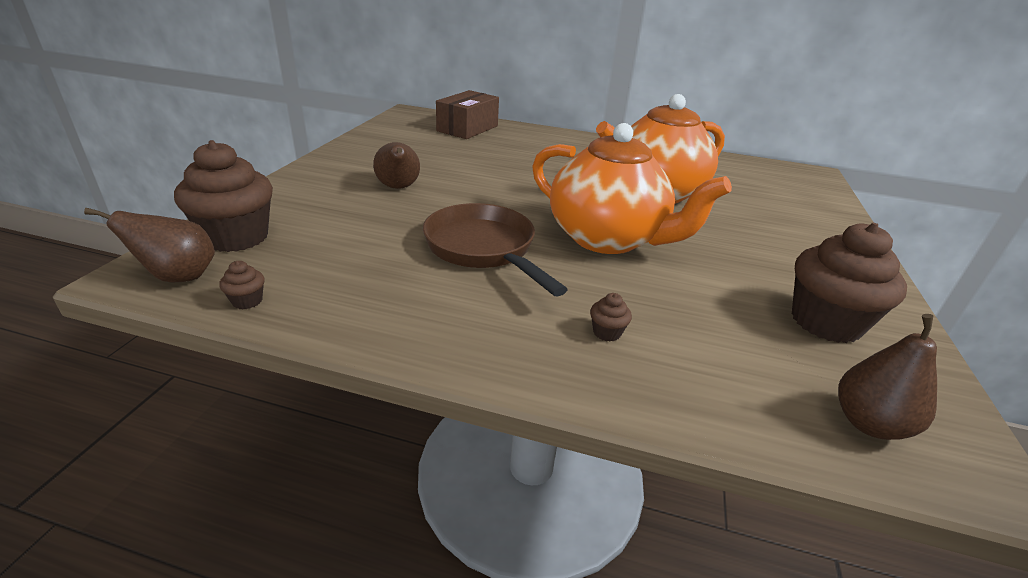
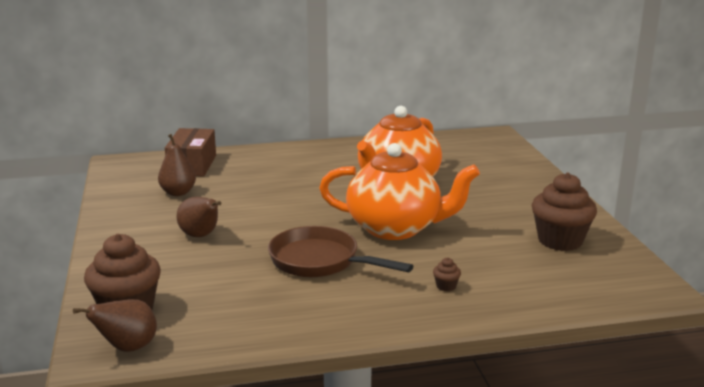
camera: 25 degrees left, 10 degrees down
(247, 301) = (201, 344): brown cupcake -> none
(869, 423) = (606, 285): brown pear -> brown pear (178, 193)

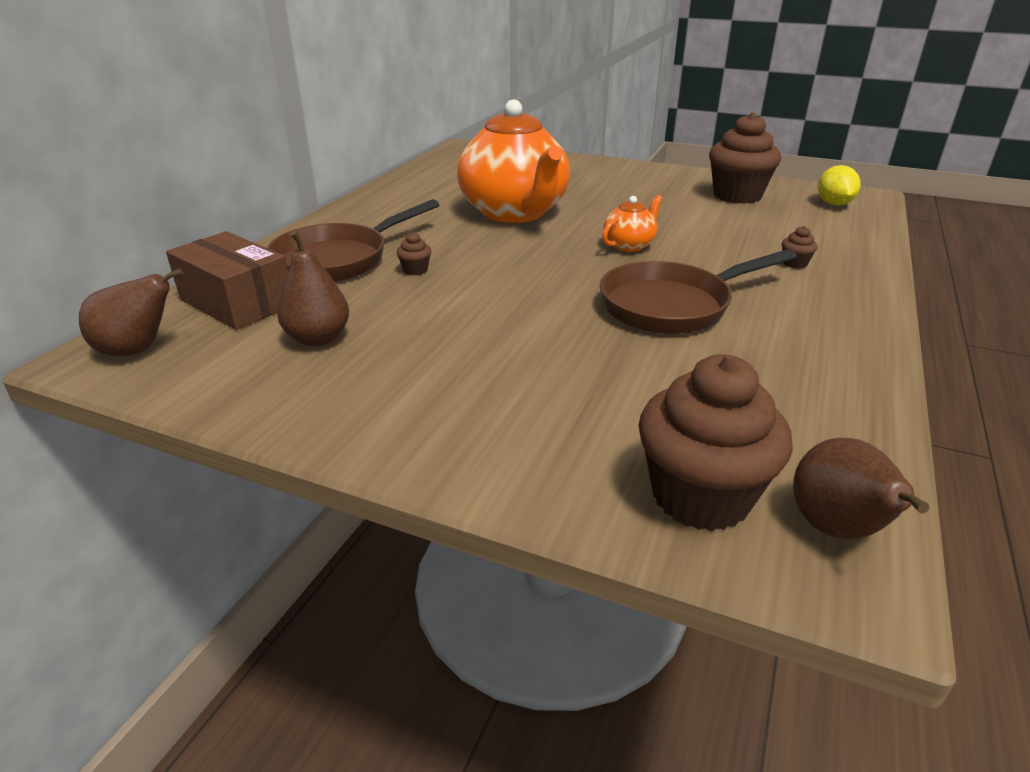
camera: 55 degrees left, 10 degrees up
(201, 236) = (499, 361): brown pear -> brown pear (138, 350)
(264, 166) = (339, 260): none -> brown pan
(276, 186) = (415, 270): none -> brown cupcake
(396, 228) = (629, 245): orange teapot -> orange teapot, size x0.43
(610, 281) = (833, 204): none -> yellow lemon

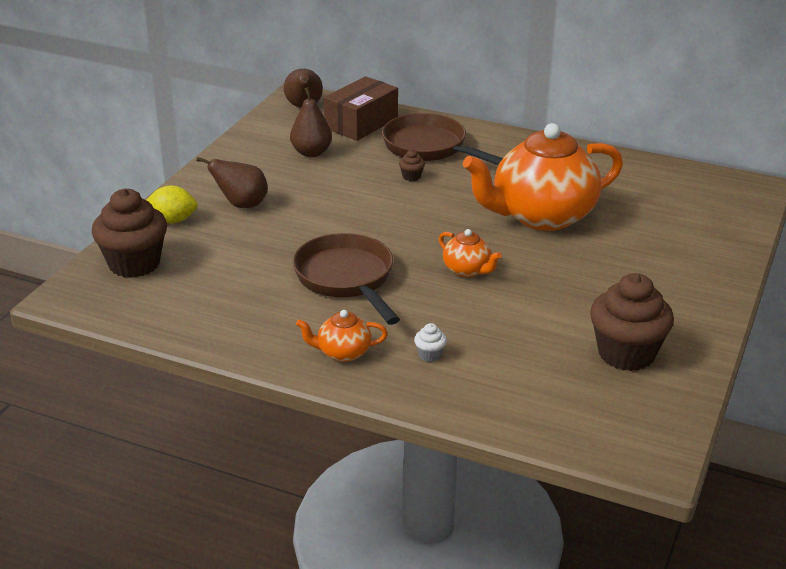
camera: 90 degrees right, 0 degrees up
(794, 263) = (430, 355): brown cupcake -> white cupcake
(825, 305) = (342, 353): none -> orange teapot
(833, 204) = (612, 422): yellow lemon -> yellow lemon (172, 220)
(838, 530) = (97, 299): brown pear -> brown pear (241, 205)

